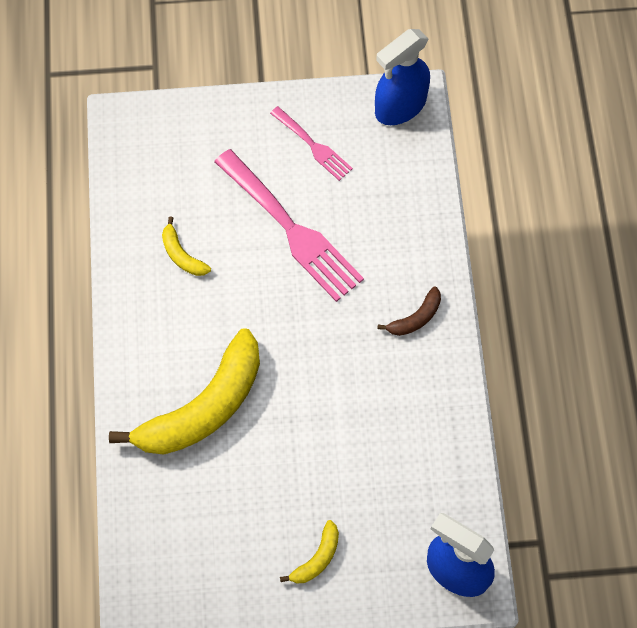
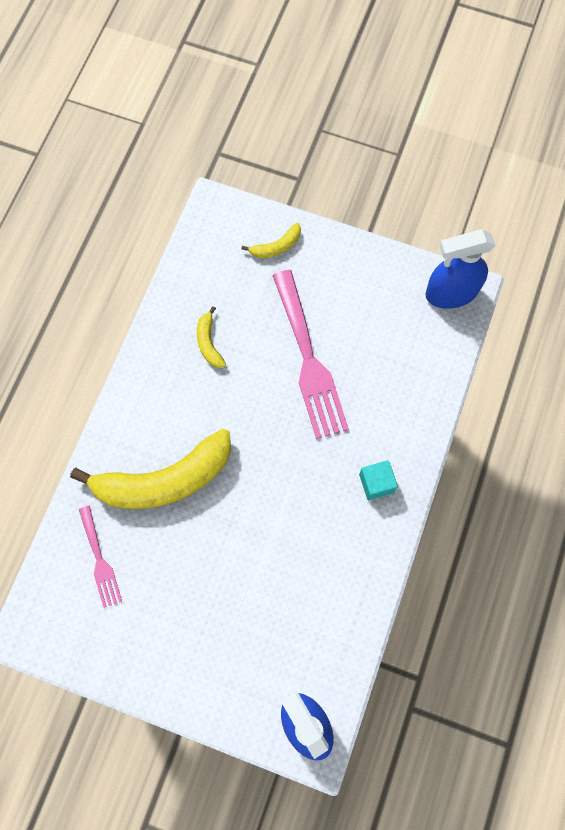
camera: 25 degrees right, 5 degrees up
(313, 146) = (361, 296): pink fork -> pink fork (100, 560)
(317, 558) = (194, 654): yellow banana -> yellow banana (276, 246)
(415, 318) = (376, 483): brown banana -> turquoise cube

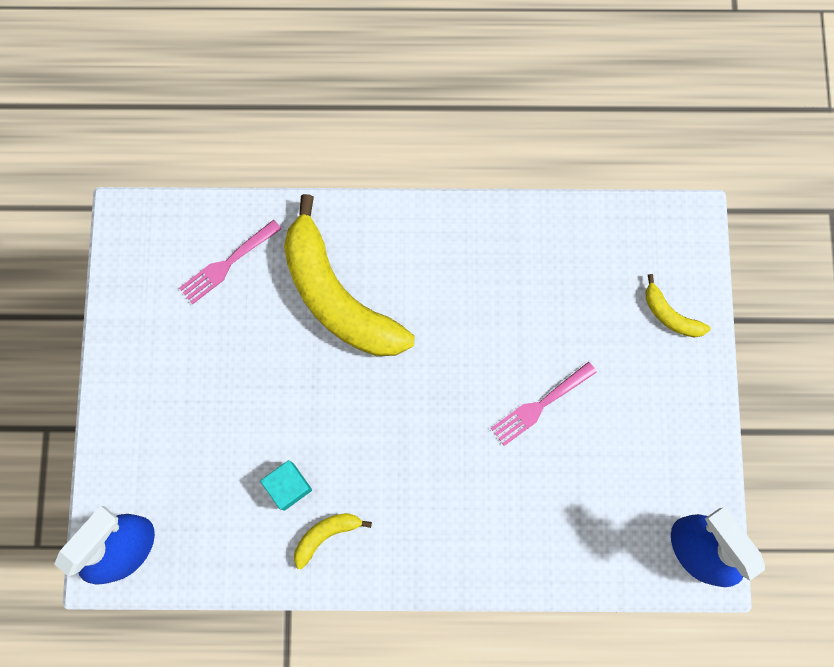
camera: 70 degrees right, 5 degrees up
(209, 342) = (516, 283): yellow banana -> yellow banana (326, 535)
(309, 360) = (540, 405): pink fork -> pink fork, size x0.53
(376, 483) = (419, 536): turquoise cube -> turquoise cube (288, 486)

